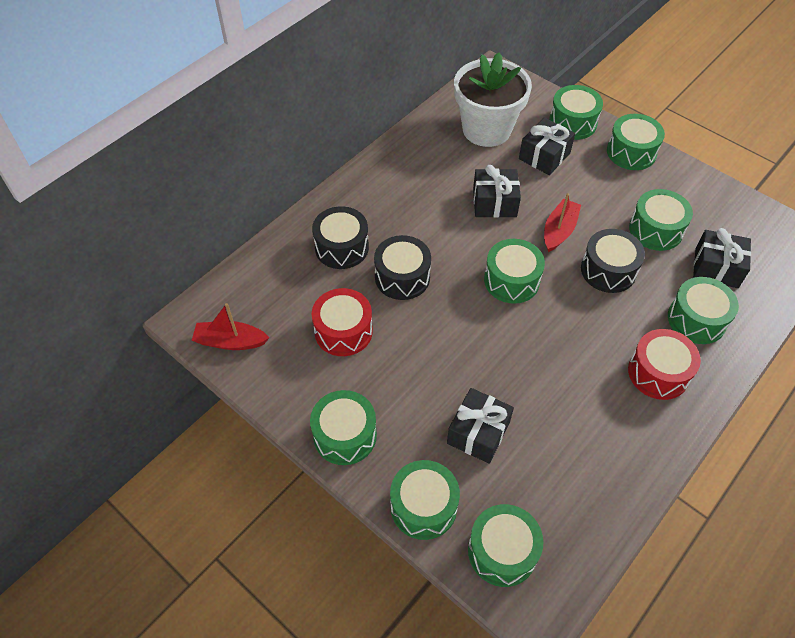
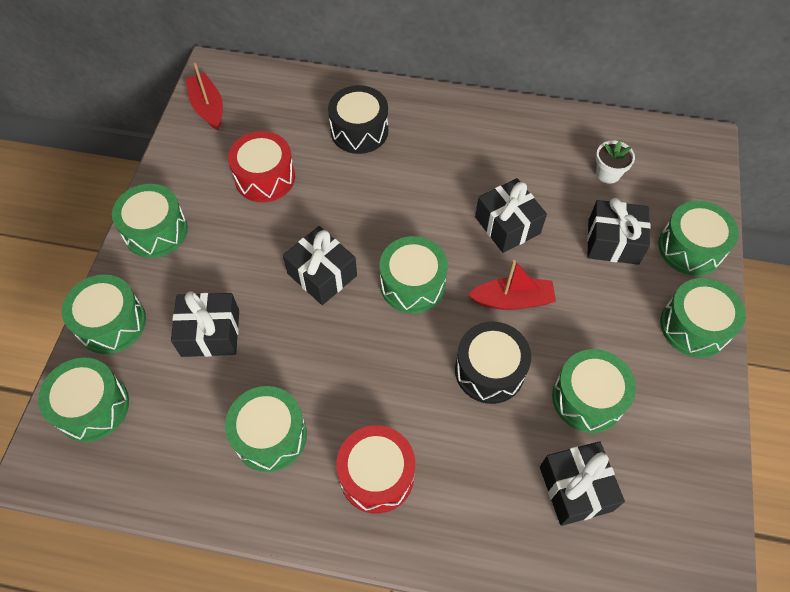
camera: 60 degrees right, 5 degrees up
(402, 277) = (355, 192): black drum -> none
(468, 333) = (322, 274): none -> black gift
(486, 129) = (608, 173): white flower pot -> white flower pot, size x0.40
(696, 319) = (479, 492): green drum -> green drum (270, 435)

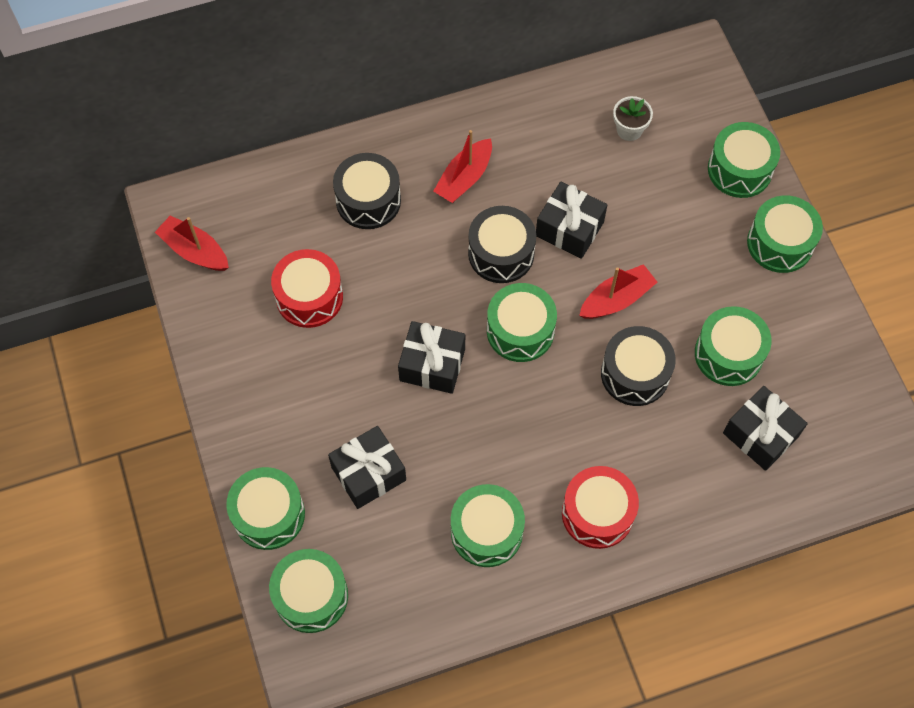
camera: 30 degrees left, 5 degrees up
(156, 231) = (242, 406): green drum -> none
(437, 217) = (501, 253): none -> black drum
(445, 148) = (464, 178): none -> red boat
(613, 242) = (671, 197): black gift -> none

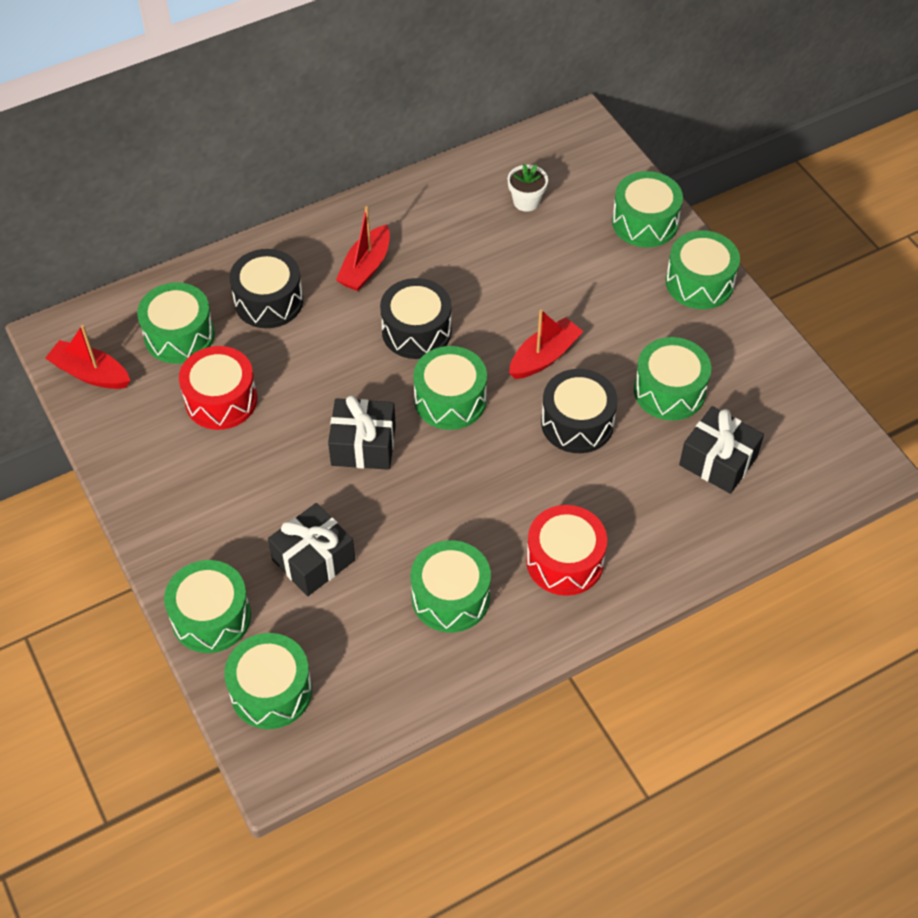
camera: 10 degrees left, 10 degrees down
(281, 224) = (179, 335): none -> green drum
(569, 229) = (483, 299): black gift -> none

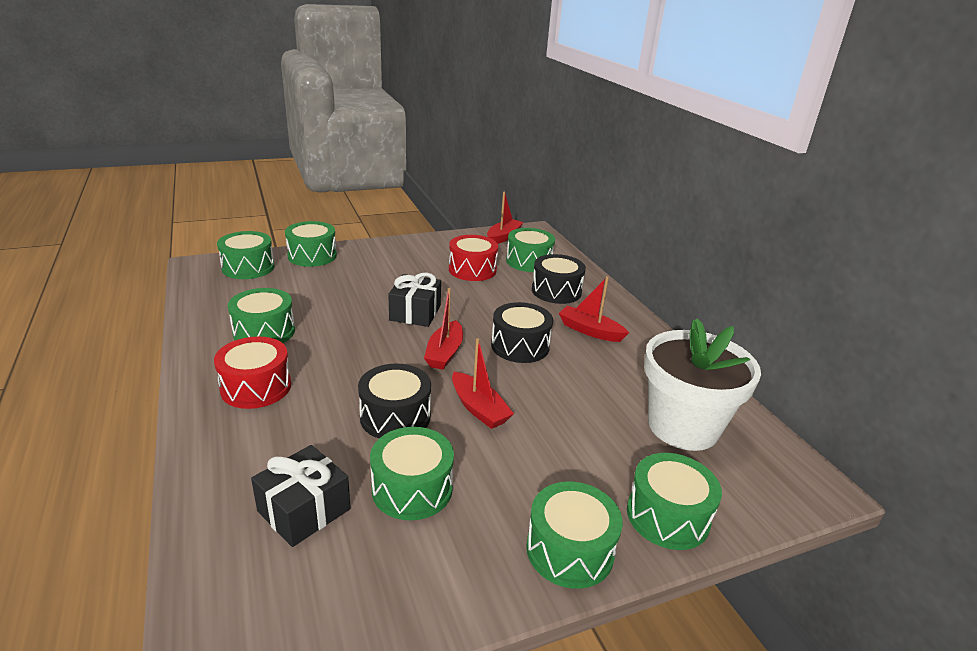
camera: 95 degrees right, 25 degrees down
(313, 560) = (330, 287): black gift -> none
(450, 400) = (444, 353): green drum -> red boat
(526, 201) = (683, 427): white flower pot -> white flower pot, size x2.49

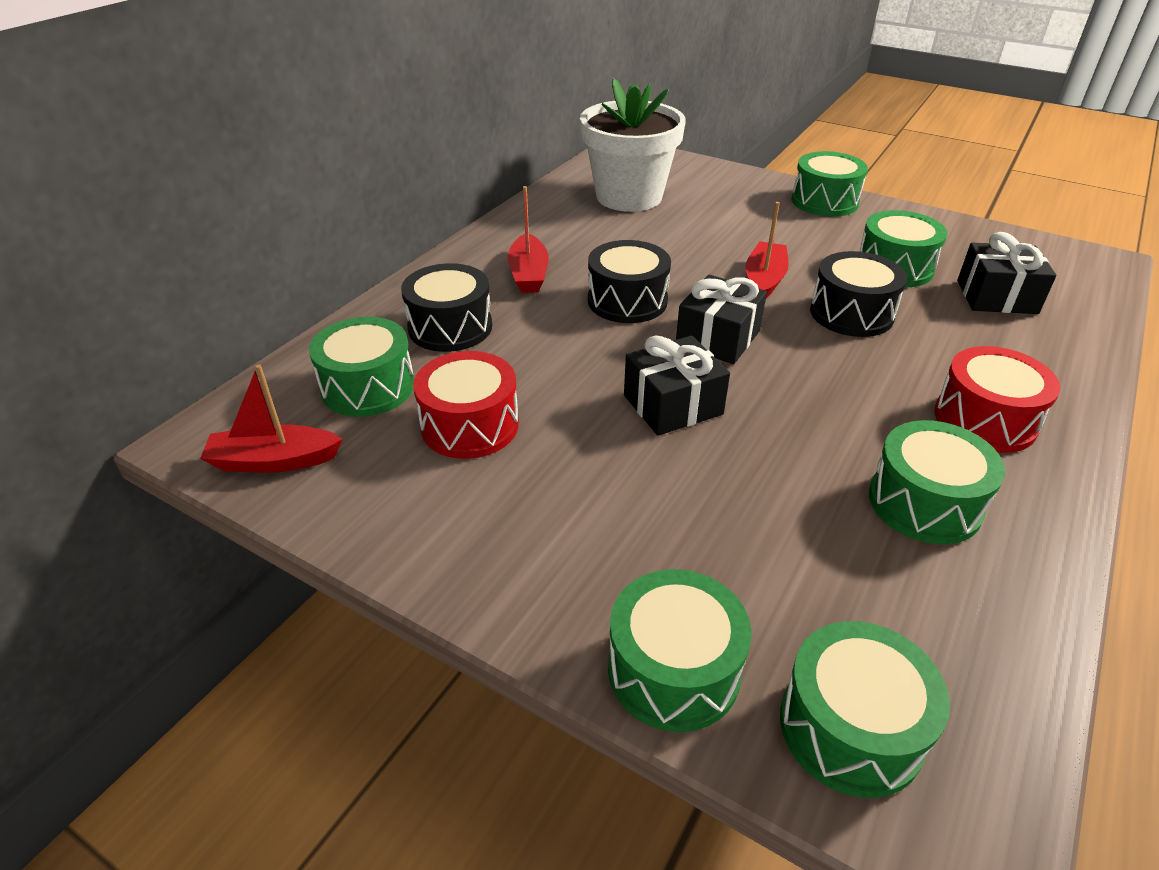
camera: 125 degrees left, 10 degrees up
(444, 353) = (718, 338): red boat -> black gift
(667, 516) = (738, 183): green drum -> none

